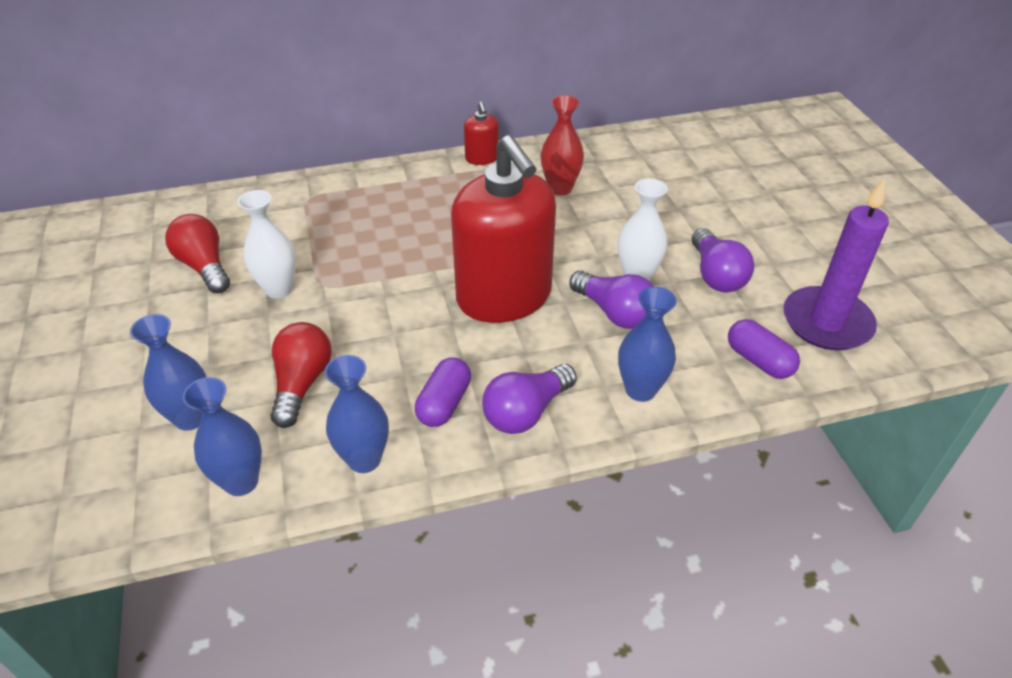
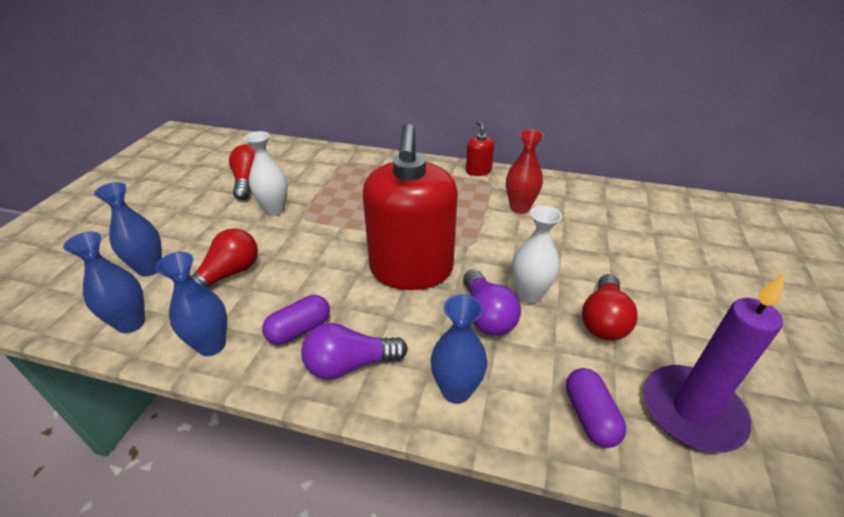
camera: 30 degrees right, 5 degrees down
(481, 158) = (478, 171): red soap dispenser -> red soap dispenser turned 150 degrees clockwise
(716, 275) = (603, 320): purple light bulb -> red light bulb

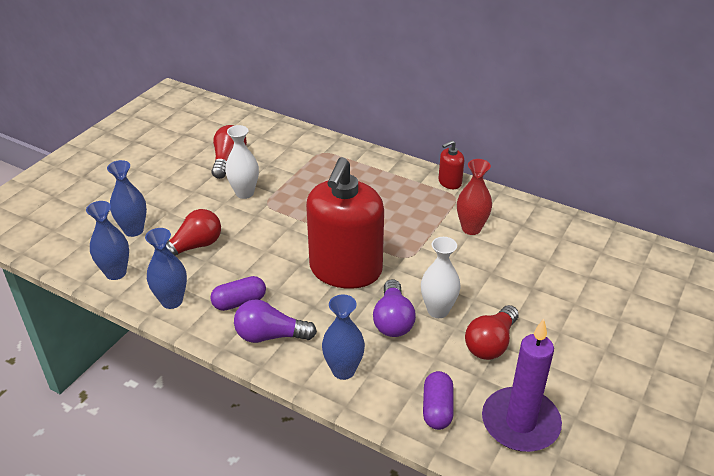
camera: 15 degrees right, 0 degrees up
(478, 171) = (449, 182): red soap dispenser -> red soap dispenser turned 120 degrees counterclockwise

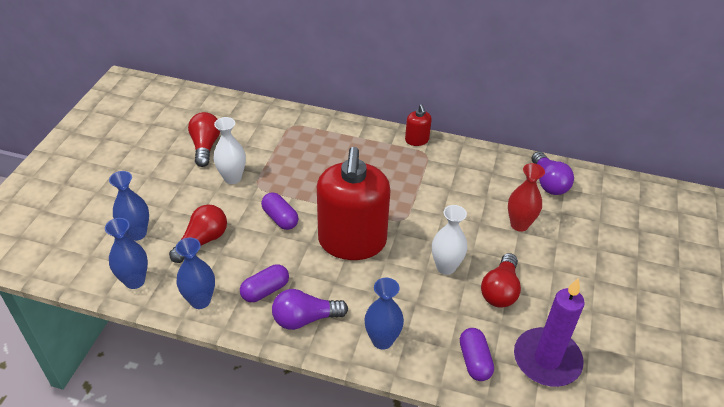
camera: 15 degrees left, 5 degrees up
(279, 237) = (280, 218): none -> purple capsule
(393, 320) = (410, 283): purple light bulb -> purple light bulb (548, 183)
(449, 182) = (417, 140): red soap dispenser -> red soap dispenser turned 60 degrees counterclockwise
(471, 228) = (449, 183): red vase -> red vase (519, 224)

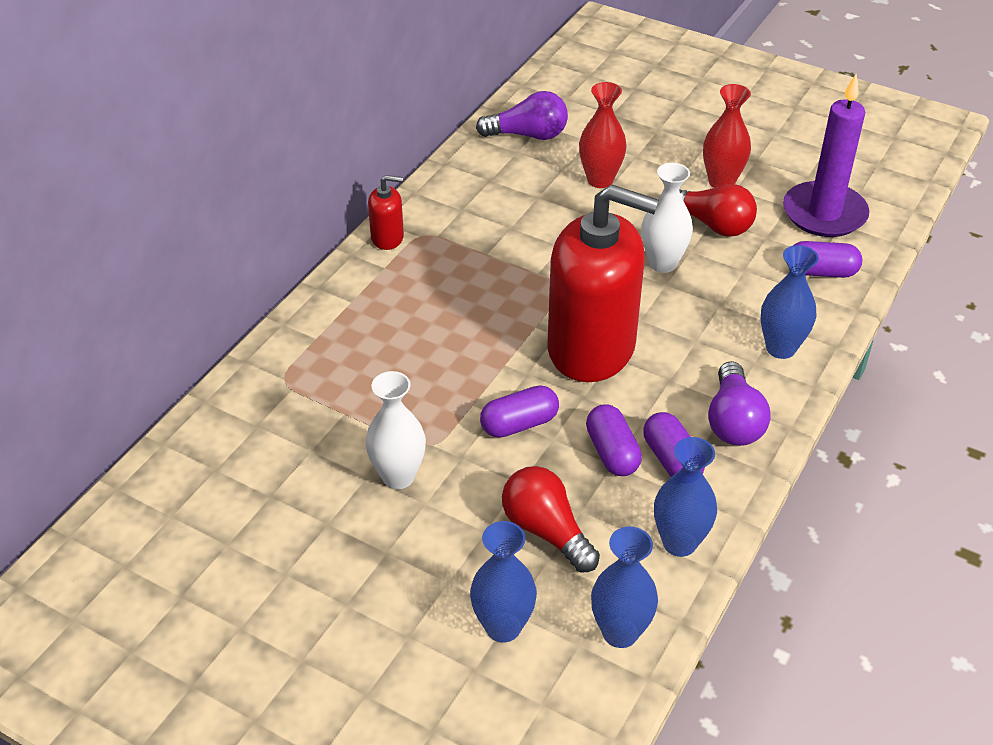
camera: 75 degrees left, 0 degrees up
(205, 146) = (292, 509): red light bulb -> none
(266, 262) = (612, 452): none -> purple capsule
(552, 291) = (721, 182): none -> red vase

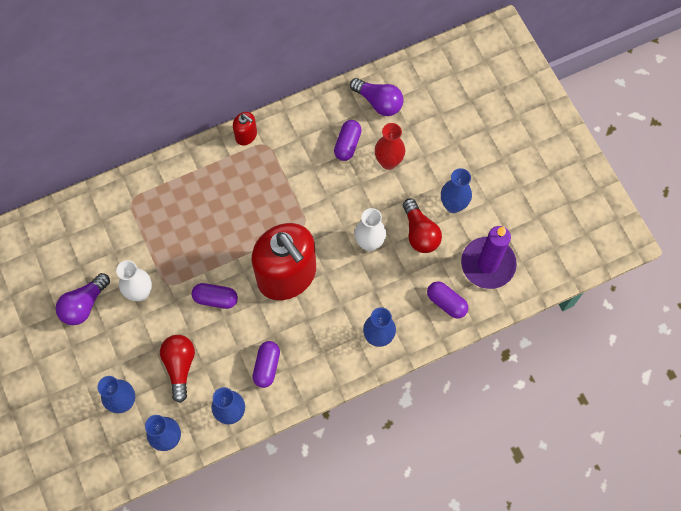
camera: 35 degrees right, 25 degrees up
(612, 452) = (243, 344): purple capsule -> purple capsule (347, 144)
(721, 182) = (453, 205): red vase -> blue vase
(733, 421) = (315, 364): purple light bulb -> purple light bulb (84, 305)

